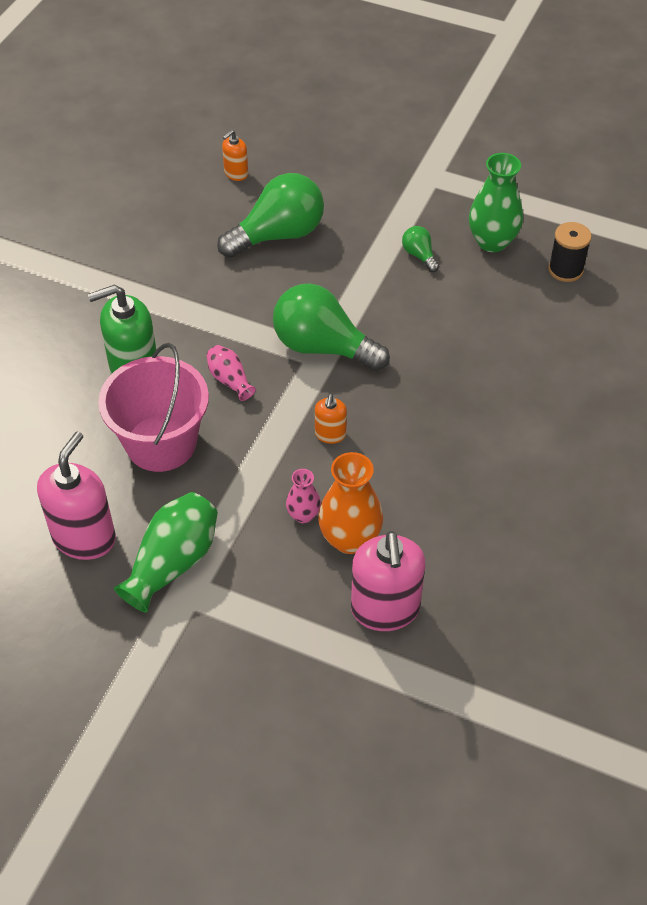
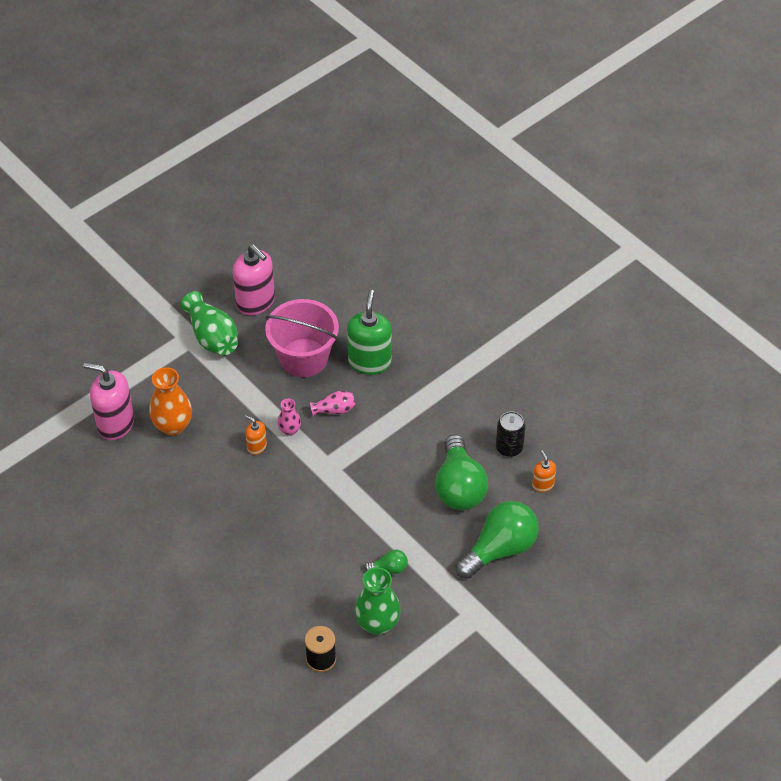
camera: 115 degrees right, 0 degrees up
(200, 212) = (509, 448): none -> black can
(303, 515) = (204, 409): pink vase -> pink vase (289, 430)
(323, 347) = (333, 472): green light bulb -> green light bulb (500, 549)

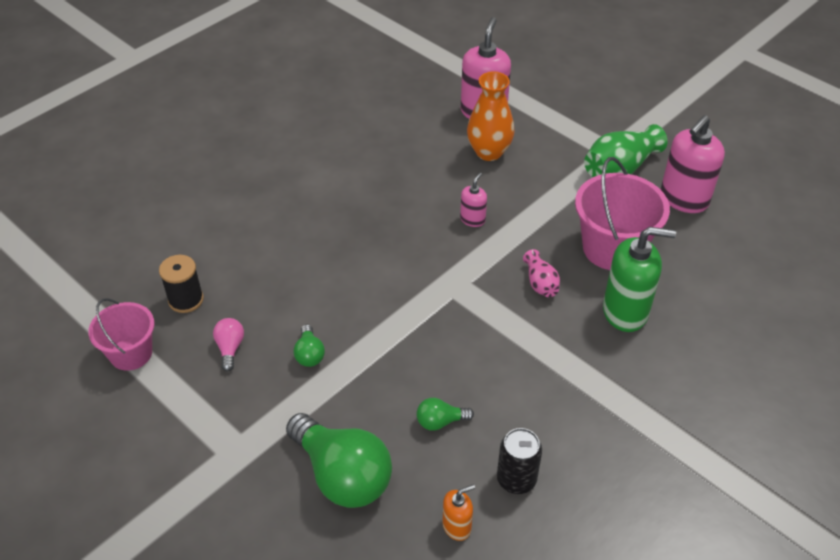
camera: 85 degrees right, 5 degrees down
(256, 447) = (472, 219): orange soap dispenser -> pink soap dispenser
(289, 430) = (501, 245): pink vase -> none
(375, 696) = (131, 353): none -> pink bucket
(377, 623) = (230, 348): green vase -> pink light bulb
(459, 487) = (440, 421): green light bulb -> green light bulb, size x0.45

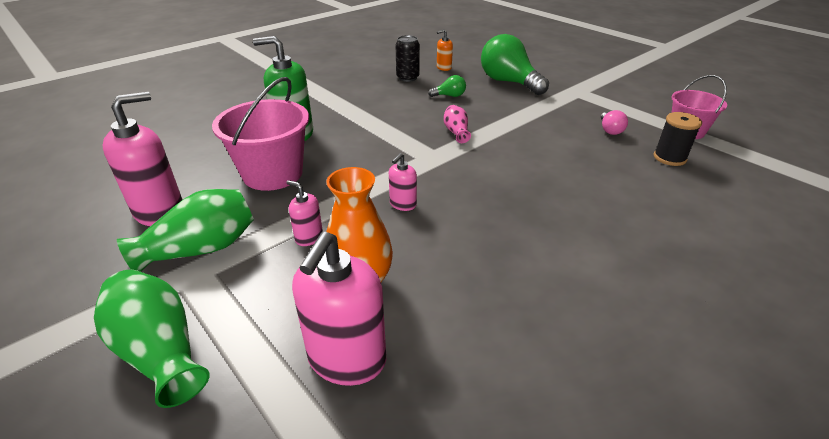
camera: 175 degrees left, 10 degrees down
(309, 354) = (546, 125): green light bulb -> none
(540, 283) = (354, 153): pink vase -> pink vase (456, 132)
(542, 183) = (309, 237): none -> pink soap dispenser
(593, 109) = (160, 351): none -> green vase

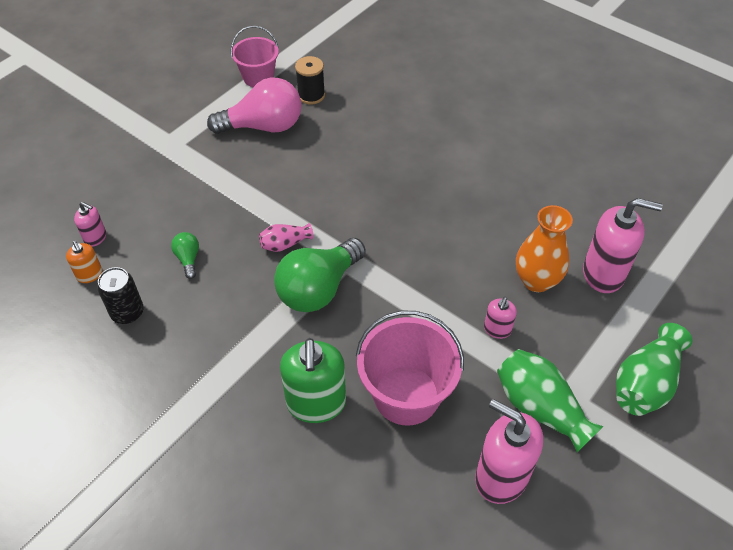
camera: 100 degrees left, 15 degrees up
(402, 204) = (430, 271): pink soap dispenser -> pink soap dispenser (95, 237)
(508, 82) = (143, 203): green light bulb -> green light bulb (318, 289)
(610, 130) = (264, 126): pink light bulb -> pink light bulb, size x2.22

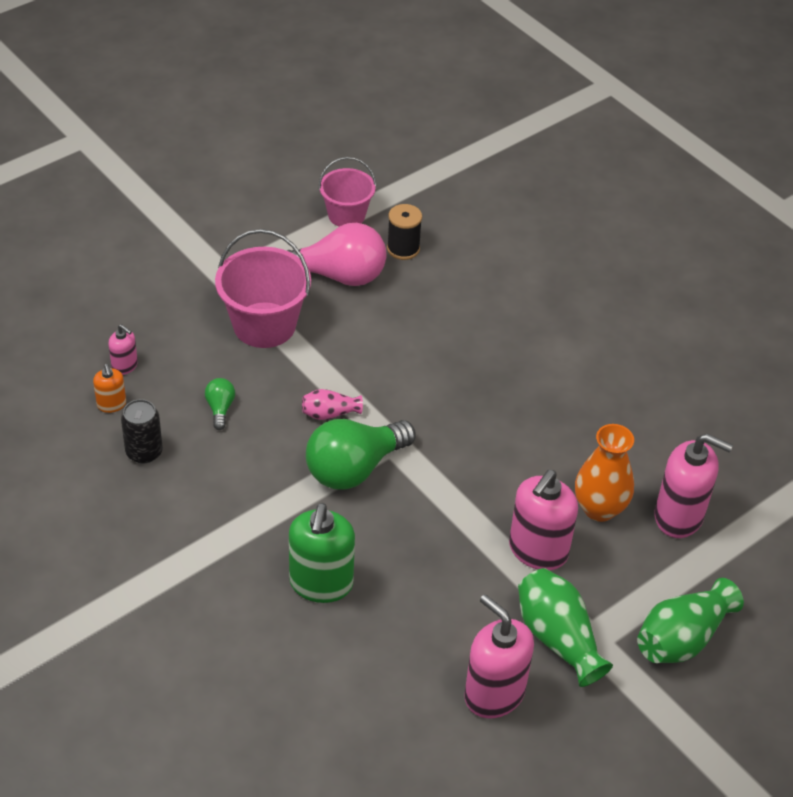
camera: 10 degrees right, 5 degrees down
(406, 395) = (418, 595): pink bucket -> pink bucket (264, 325)
(497, 329) = (537, 550): pink soap dispenser -> pink soap dispenser, size x1.99

